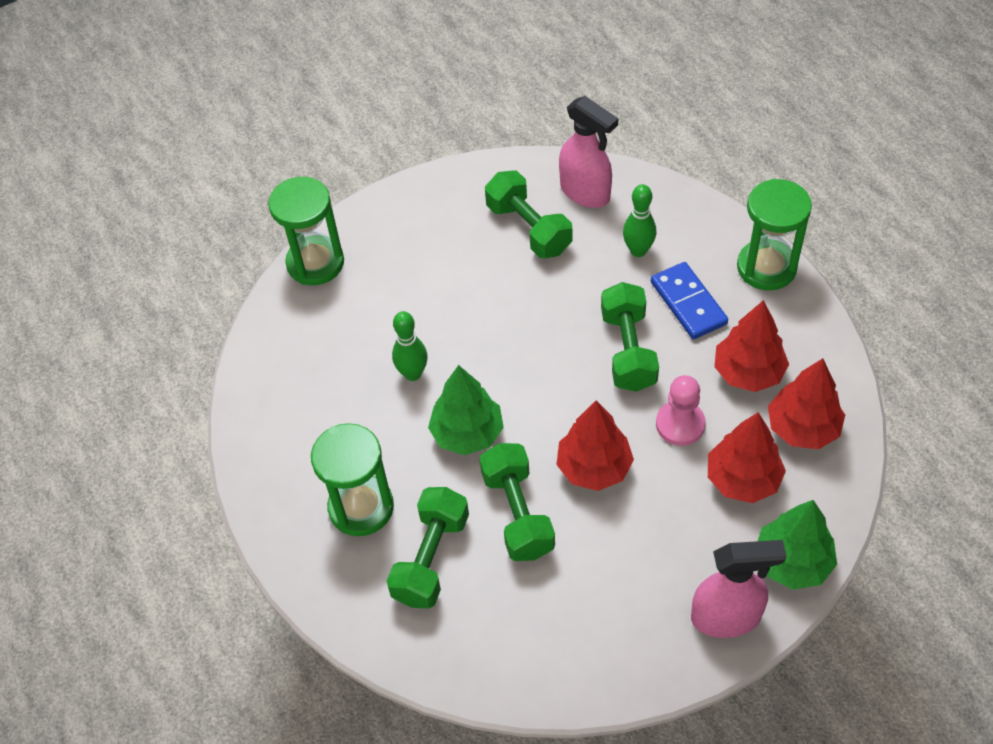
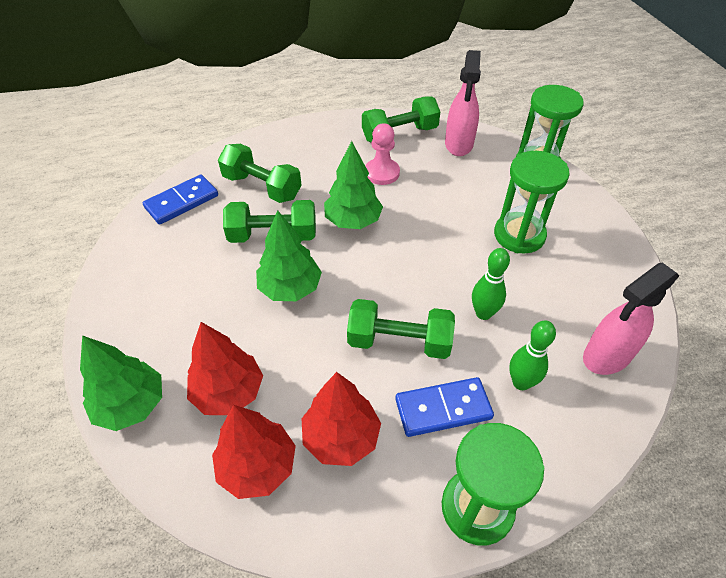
camera: 100 degrees right, 5 degrees down
(361, 507) = (316, 161): green hourglass -> green hourglass (519, 235)
(413, 373) = (417, 201): green bowling pin -> green bowling pin (483, 313)
(487, 651) = (182, 201): none -> blue domino
(528, 228) = (560, 300): green dumbbell -> green dumbbell (400, 134)
(594, 467) = (290, 288): red tree -> green tree
(680, 424) = (305, 360): pink pawn -> pink pawn (382, 173)
(726, 617) = (117, 340): pink spray bottle -> pink spray bottle (459, 144)

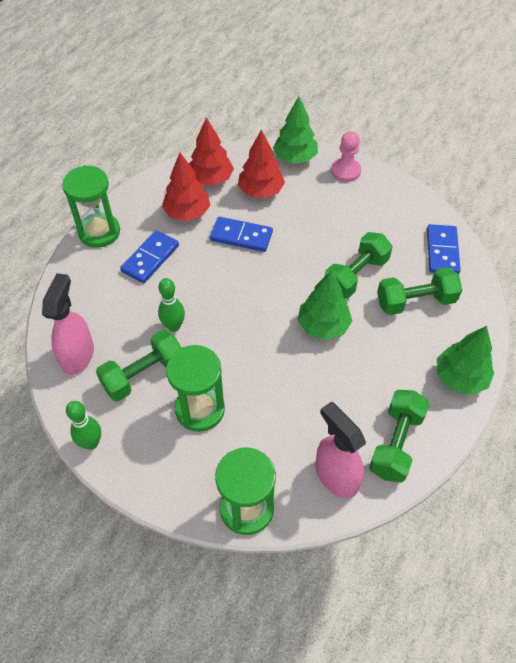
camera: 135 degrees right, 5 degrees up
(290, 288) = (300, 254): green tree -> green tree (460, 378)
(318, 353) = (241, 236): none -> blue domino
(382, 173) = (356, 385): pink pawn -> pink pawn (345, 171)
(399, 342) = (206, 273): green dumbbell -> green dumbbell (143, 374)
(521, 382) = (119, 301): green bowling pin -> green bowling pin (91, 443)

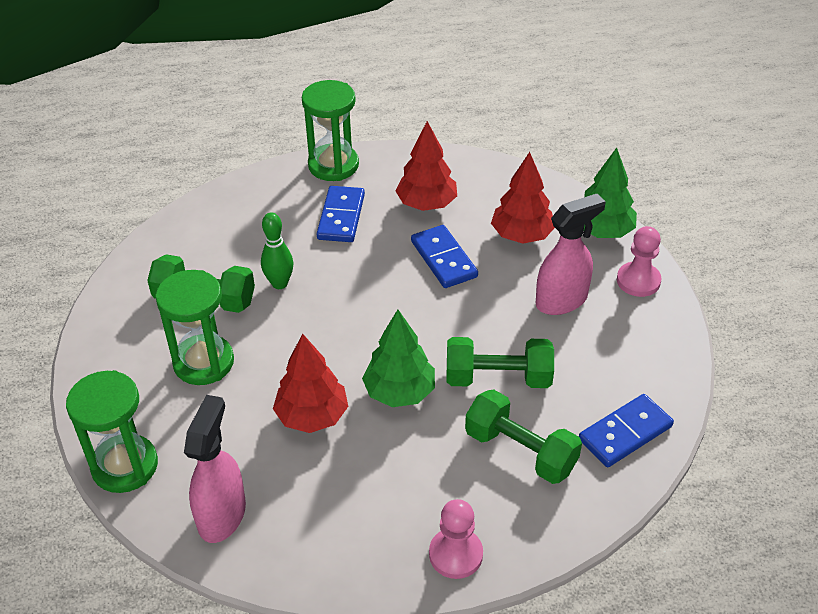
camera: 50 degrees right, 10 degrees down
(78, 355) = (183, 244): pink spray bottle -> pink spray bottle (562, 300)
(91, 443) = (101, 314): green bowling pin -> none
(150, 258) = (341, 217): blue domino -> blue domino turned 75 degrees counterclockwise
(211, 179) = (491, 191): red tree -> red tree (312, 416)
(396, 443) = (309, 543): green dumbbell -> none
(460, 378) = (455, 554): green tree -> pink pawn

